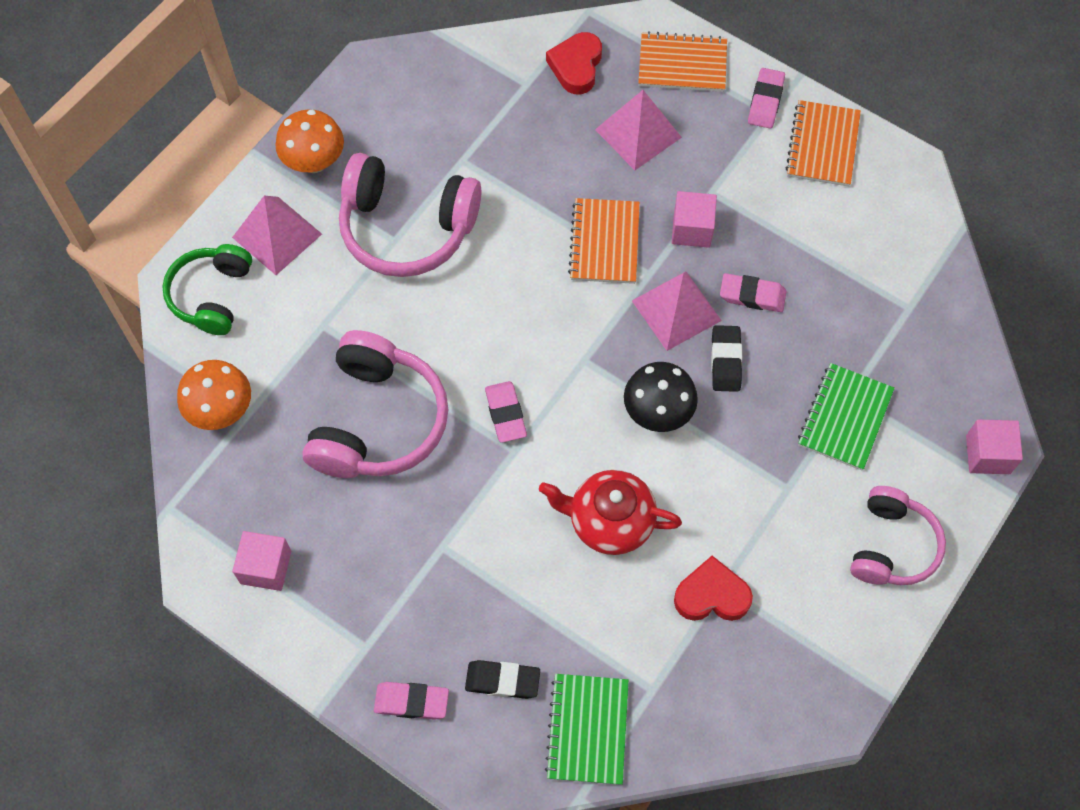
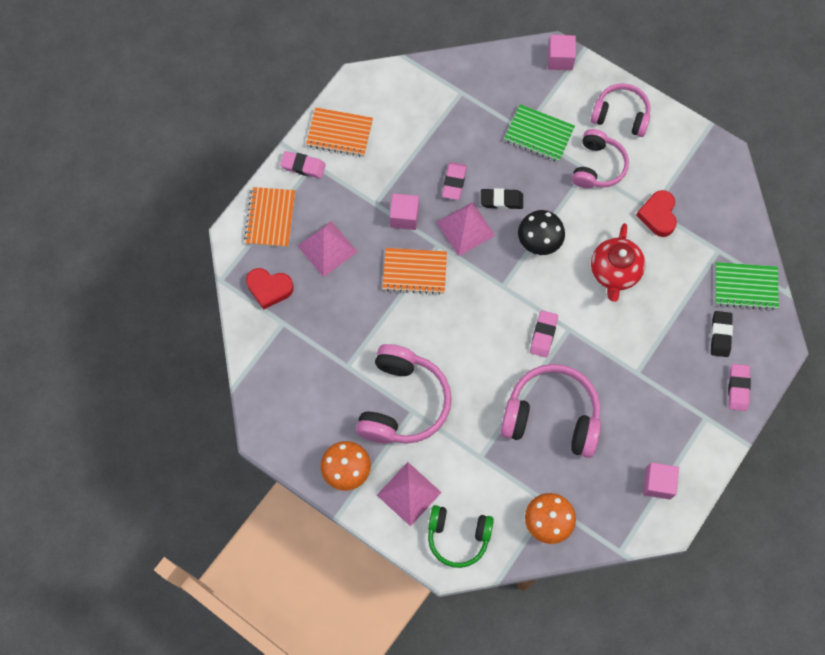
camera: 90 degrees left, 5 degrees up
(505, 414) = (543, 335): pink eraser -> pink eraser turned 60 degrees counterclockwise
(794, 505) = (597, 166): none -> pink headphones

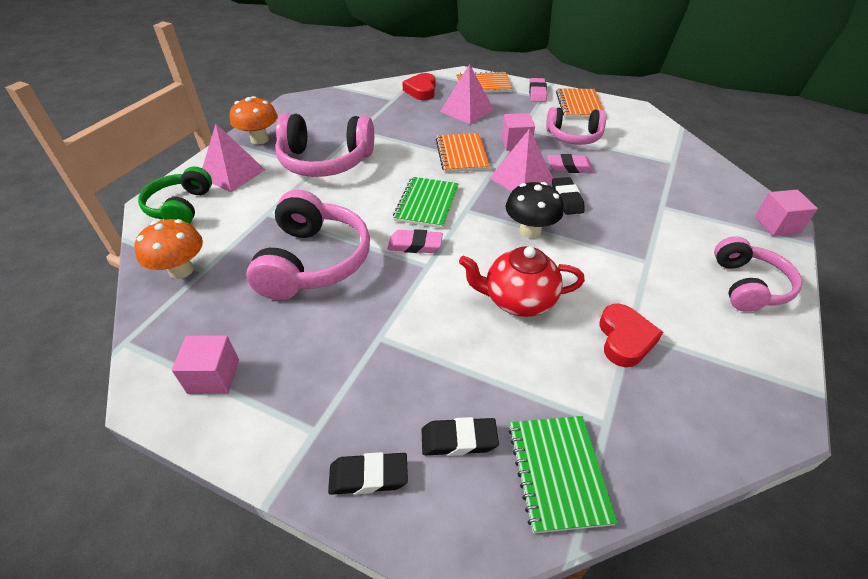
camera: 80 degrees right, 25 degrees down
(539, 134) = (665, 218): green notebook -> green notebook (427, 204)
(597, 166) = (658, 270): pink headphones -> pink headphones (574, 136)
(658, 215) = (624, 339): red heart -> red heart turned 105 degrees clockwise
(738, 388) = (368, 476): pink eraser -> black eraser

